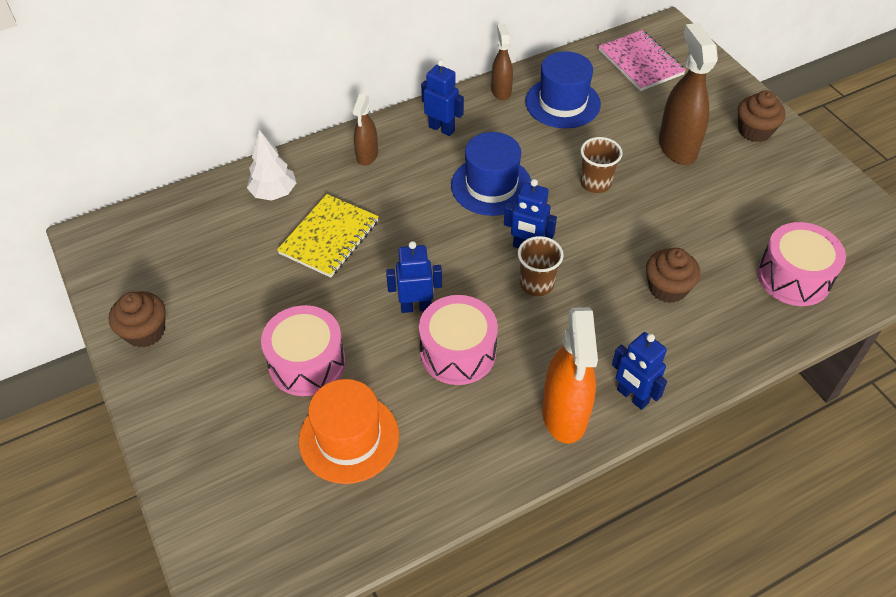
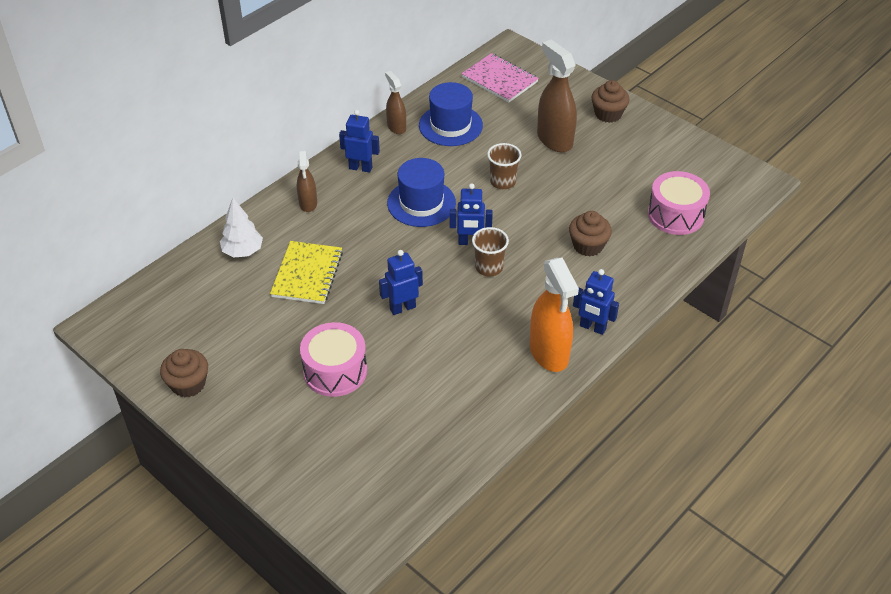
camera: 20 degrees left, 5 degrees down
(349, 438) = (394, 414): orange hat -> none
(458, 352) = (450, 332): pink drum -> none

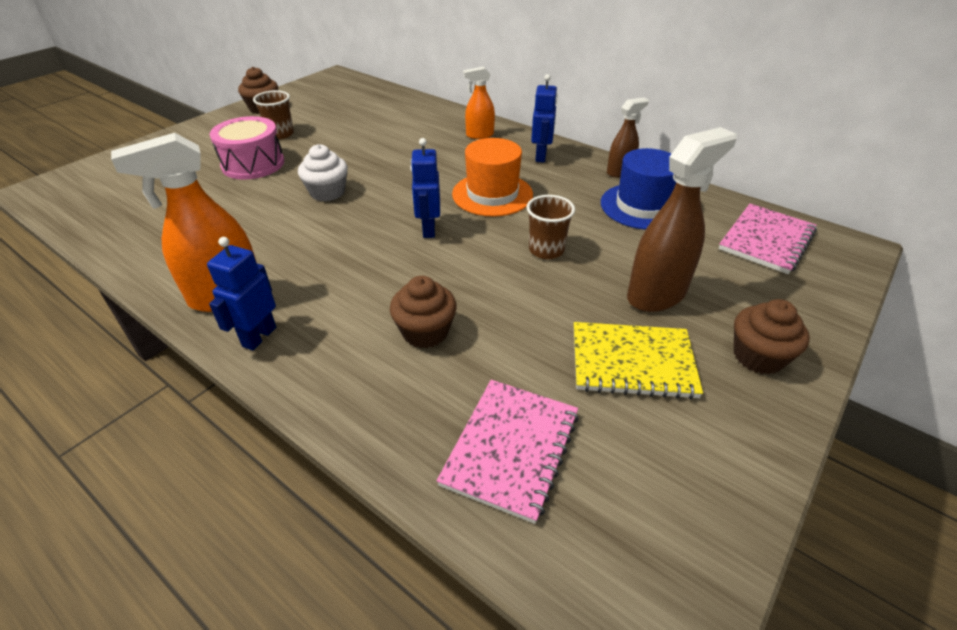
camera: 85 degrees right, 5 degrees down
(243, 251) = (412, 114): white tree -> none
(307, 274) = (381, 142): yellow notebook -> yellow notebook (632, 362)
(308, 203) = (479, 135): brown spray bottle -> orange spray bottle
(402, 308) = (327, 192): blue robot -> white cupcake
(421, 203) = (492, 194): blue hat -> orange hat
(489, 267) = (384, 245): brown cup -> brown cup (280, 134)
(675, 215) = (511, 449): pink drum -> pink notebook

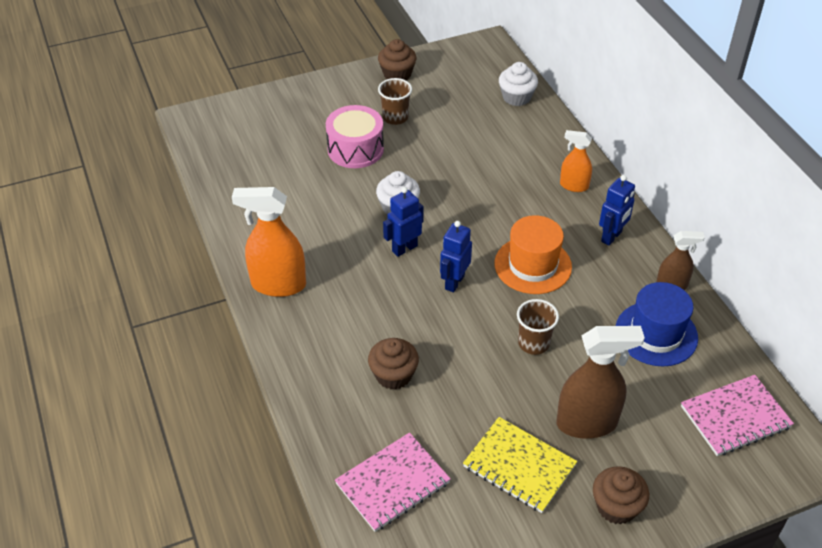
camera: 30 degrees right, 5 degrees up
(259, 337) = (284, 329): blue robot -> blue robot (404, 248)
(384, 98) = (516, 97): none -> white cupcake

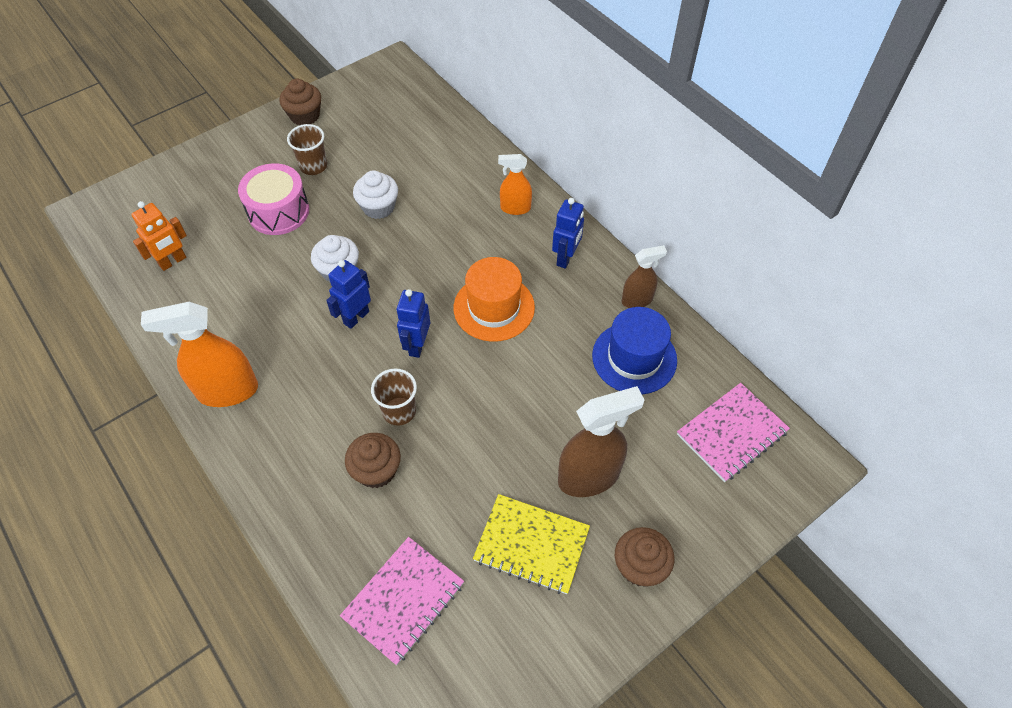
camera: 15 degrees left, 10 degrees up
(254, 172) = (173, 261): none -> orange robot
(516, 97) = (435, 119): white cupcake -> white cupcake (378, 207)
(533, 343) = (514, 397): brown cup -> brown cup (399, 411)

